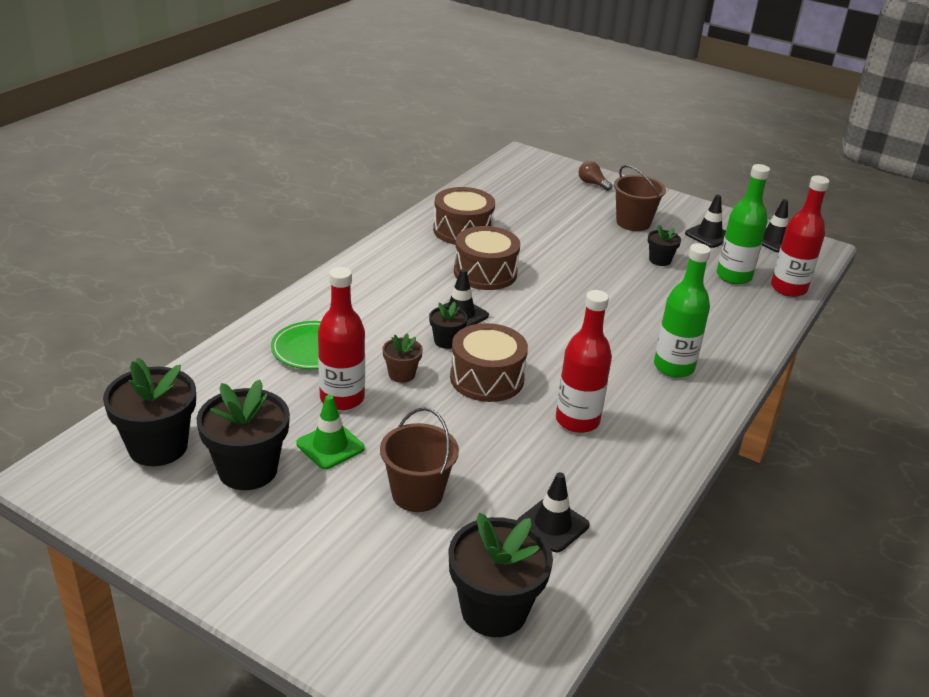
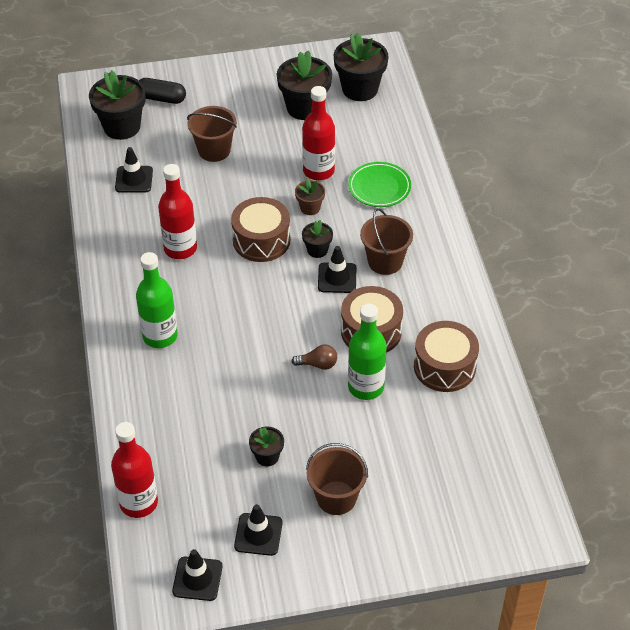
camera: 140 degrees right, 15 degrees up
(330, 446) = (286, 143): green traffic cone -> none
(392, 615) = (161, 98): none -> black capsule
(403, 301) = (385, 261): none -> brown bucket
(592, 184) = (432, 537): brown light bulb -> brown light bulb (318, 364)
(733, 276) = (193, 483): green bottle -> green bottle (366, 387)

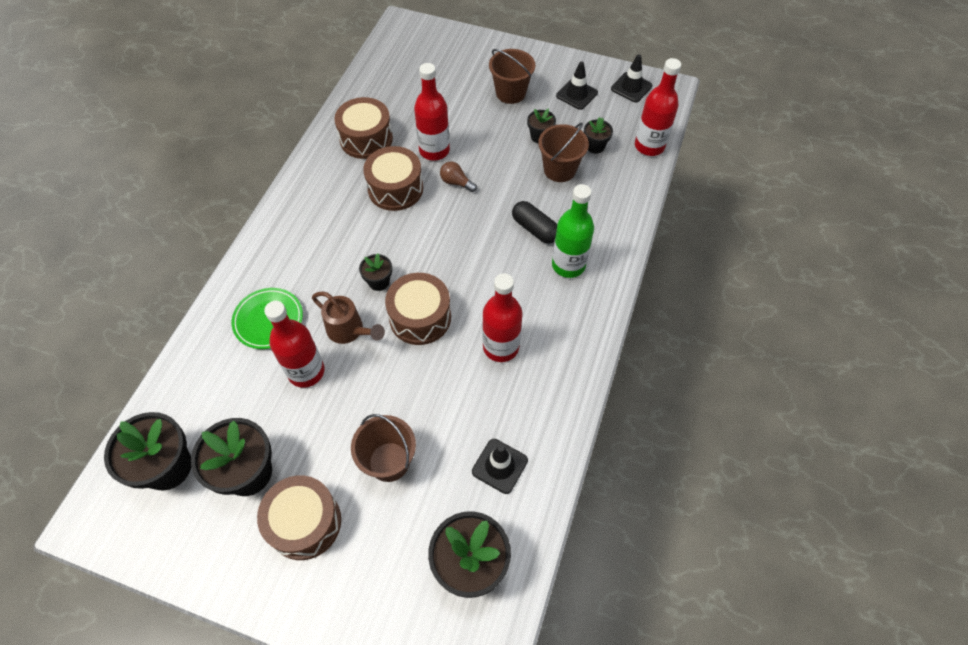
camera: 150 degrees left, 10 degrees up
(161, 98) = (395, 591): black capsule -> black capsule (535, 229)
(199, 473) = (595, 146): none -> black flower pot
(244, 102) = (305, 523): none -> brown drum
(310, 208) = (349, 331): brown flower pot -> brown watering can
(337, 278) = (384, 246): black traffic cone -> none
(366, 387) = (434, 150): green bottle -> red bottle
(385, 261) = (332, 242): brown bucket -> brown bucket (559, 169)

